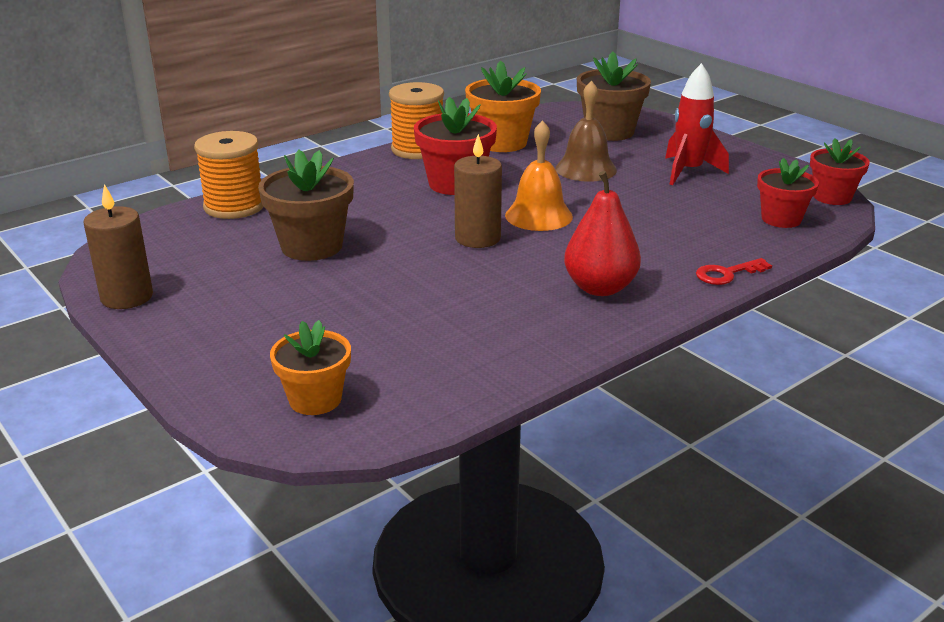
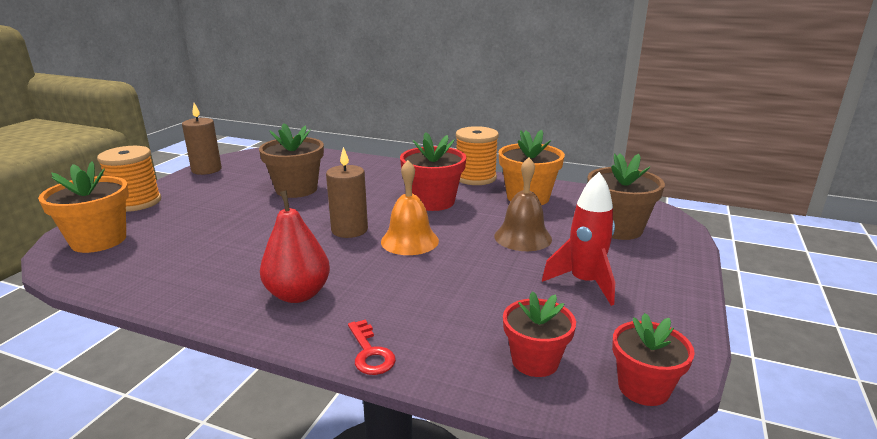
camera: 60 degrees right, 5 degrees down
(234, 206) = (333, 160): orange spool -> orange spool (136, 202)
(315, 399) = (99, 240): orange flower pot -> orange flower pot, size x1.50
(727, 274) = (370, 352): red key -> red key turned 150 degrees counterclockwise

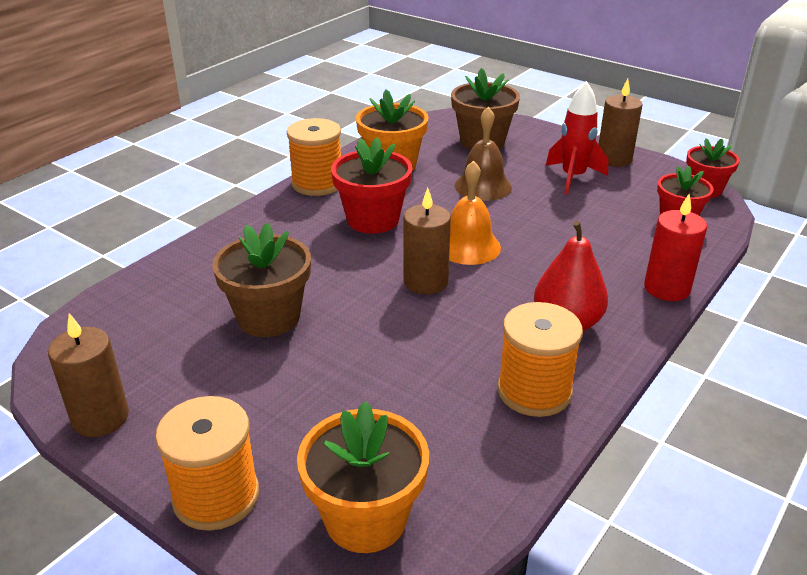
camera: 75 degrees left, 10 degrees up
(205, 285) = (534, 391): none -> orange spool
(370, 352) = (667, 288): red key -> red candle
(662, 308) = (614, 159): none -> brown candle

